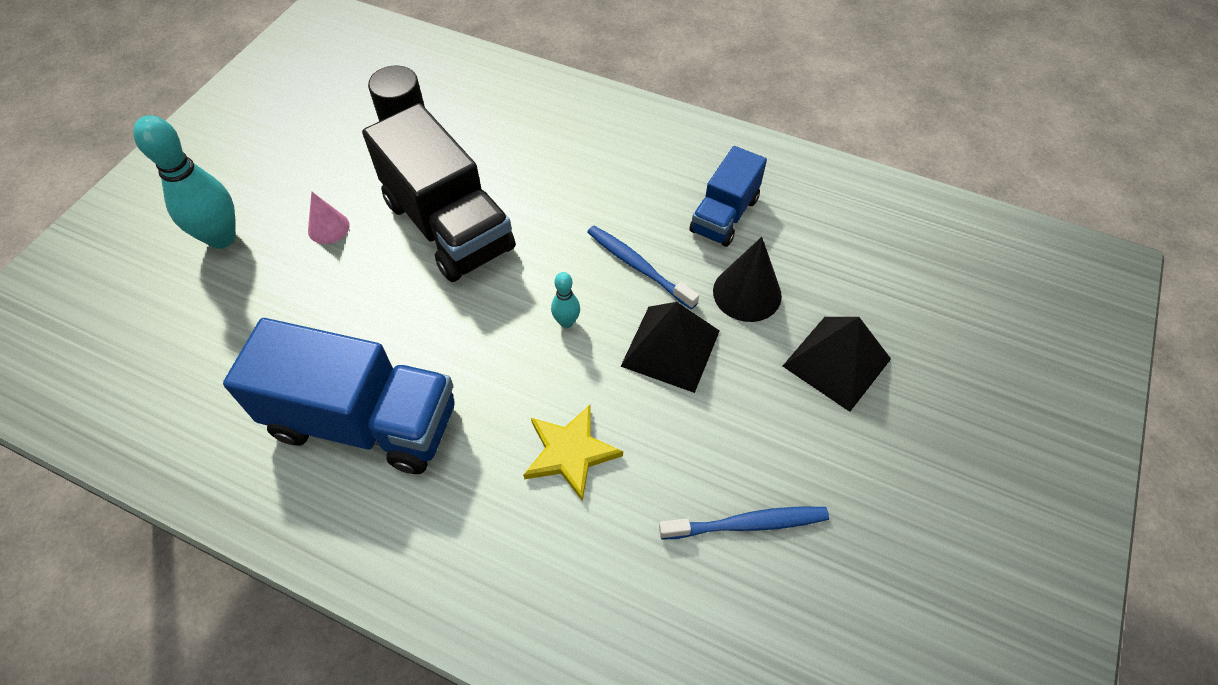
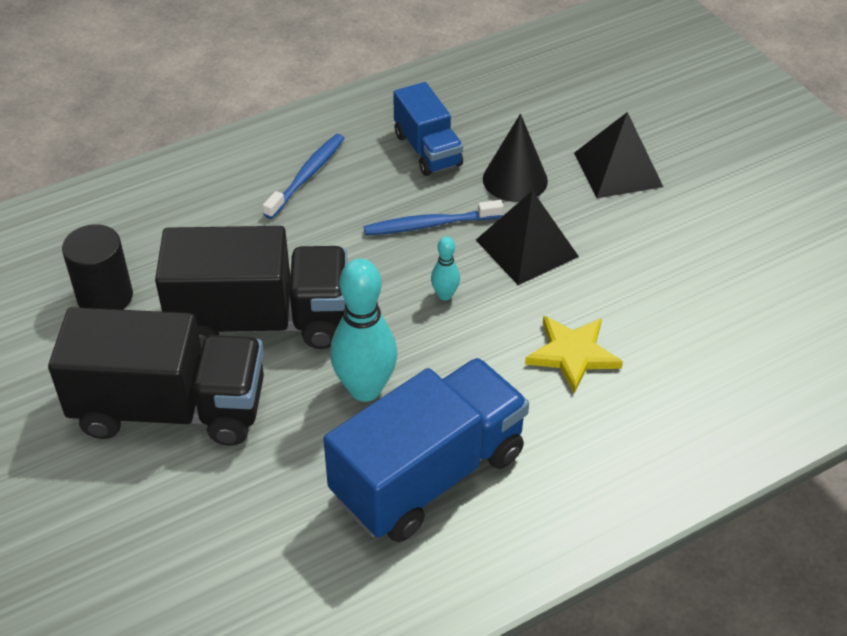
camera: 55 degrees left, 10 degrees down
(221, 238) = (92, 501): turquoise bowling pin -> turquoise bowling pin (365, 389)
(328, 228) = (170, 409): pink cone -> black truck
(747, 524) = (709, 287): blue toothbrush -> blue toothbrush (307, 176)

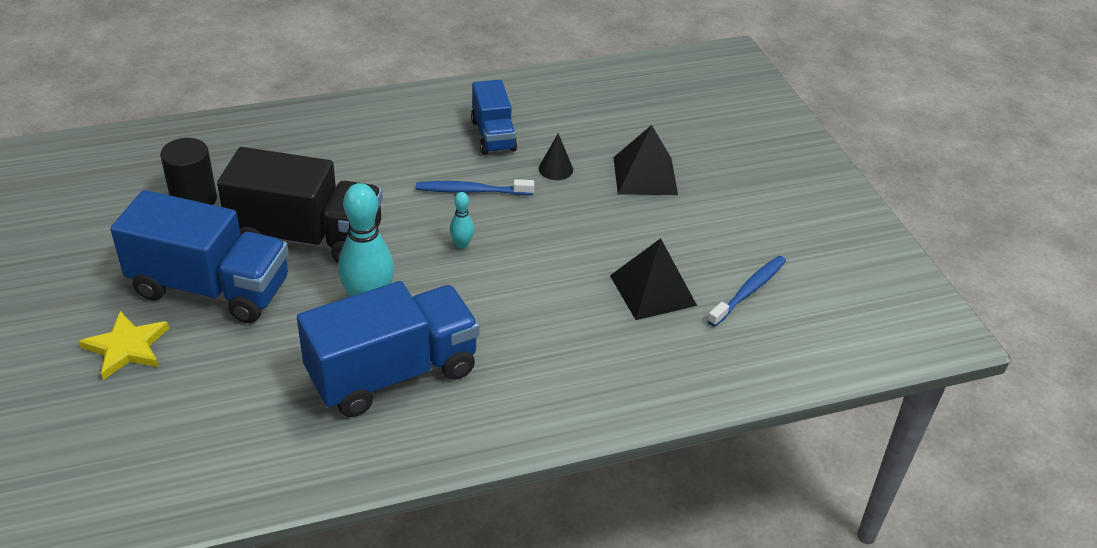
camera: 10 degrees right, 5 degrees down
(170, 409) = (211, 288): black truck -> blue truck
(307, 176) = (388, 139): blue toothbrush -> blue toothbrush (749, 291)
(515, 179) = (555, 169): black cone -> black cone, size x0.63
(527, 248) = (543, 221): black pyramid -> black pyramid (653, 290)
(572, 354) = (548, 307): yellow star -> yellow star (127, 347)

